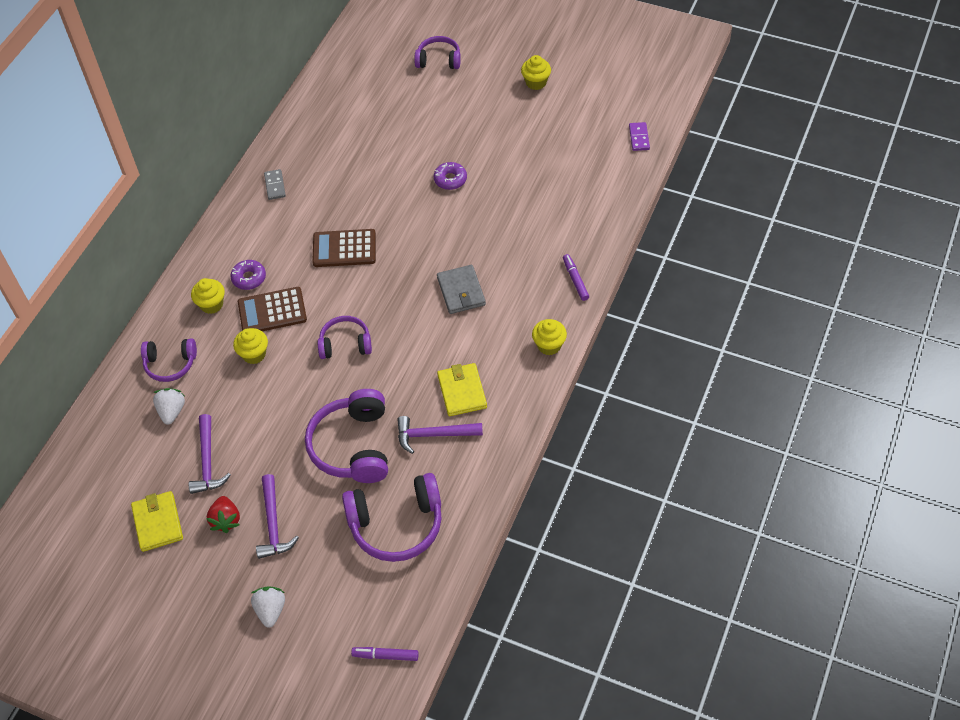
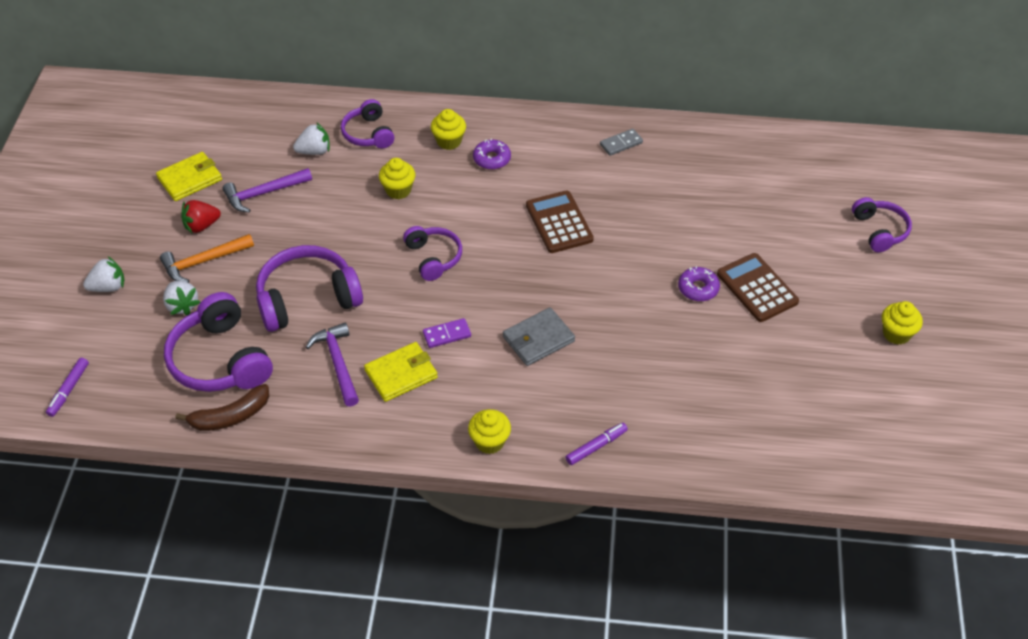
camera: 70 degrees right, 5 degrees down
(272, 311) = (456, 188): brown calculator -> brown calculator (757, 288)
(273, 524) = (203, 262): purple hammer -> orange hammer
(320, 548) = (182, 305): none -> white strawberry
(385, 655) = (69, 390): purple marker -> purple marker turned 150 degrees counterclockwise
(462, 524) = (230, 416): none -> brown banana
(639, 138) = (860, 466): purple domino -> purple domino (447, 334)

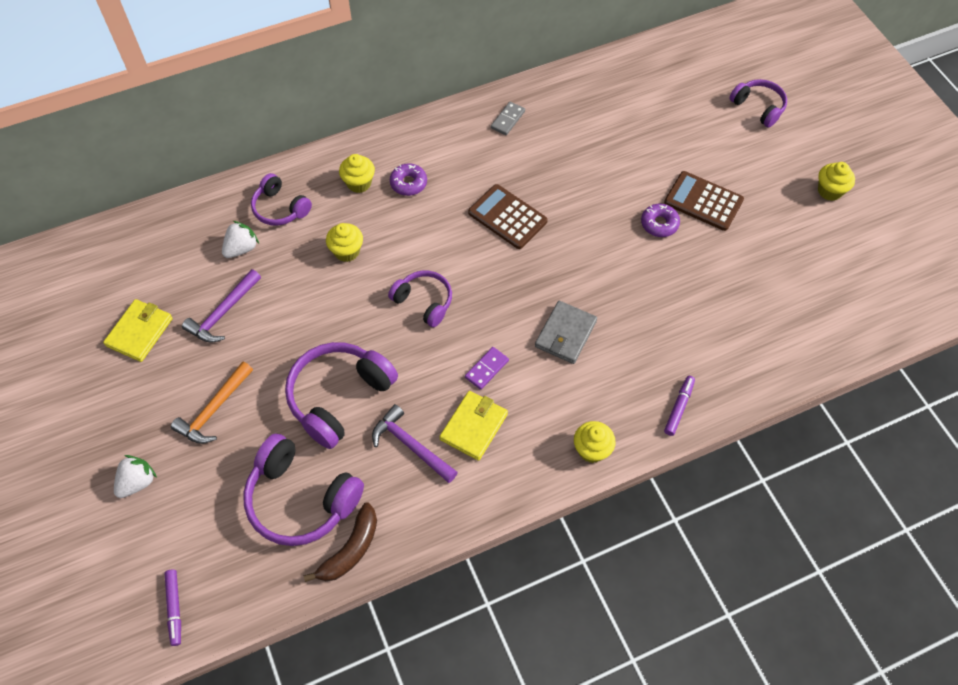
camera: 30 degrees left, 10 degrees up
(182, 305) = (225, 464): white strawberry -> none
(201, 226) = (186, 374): red strawberry -> none

